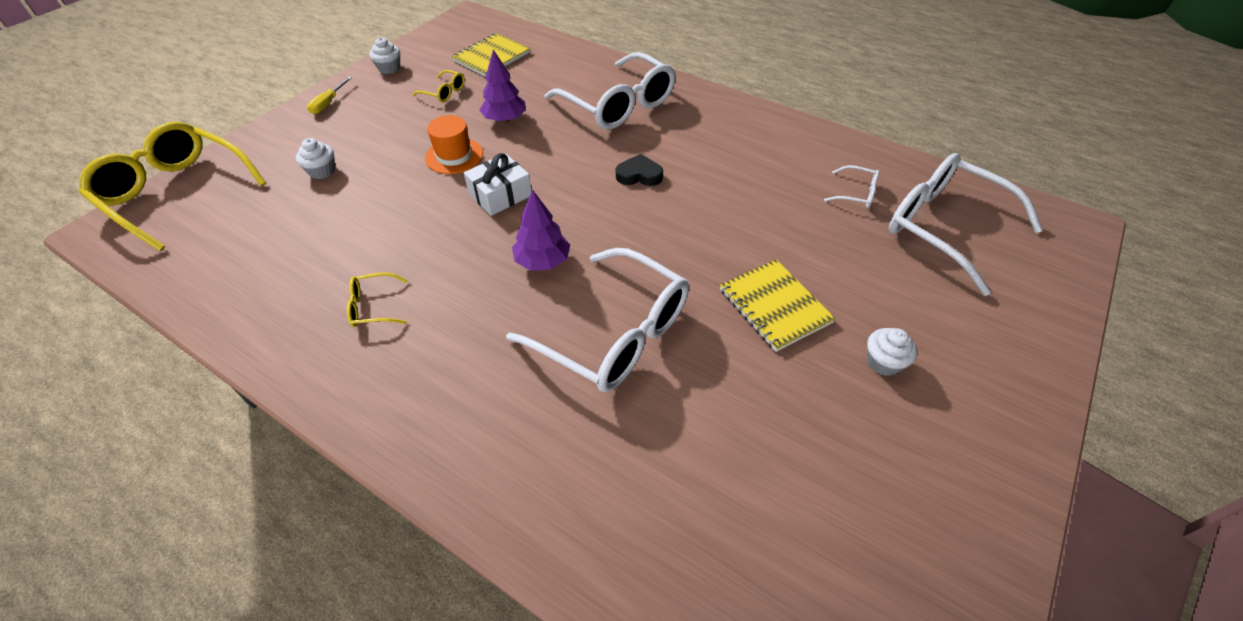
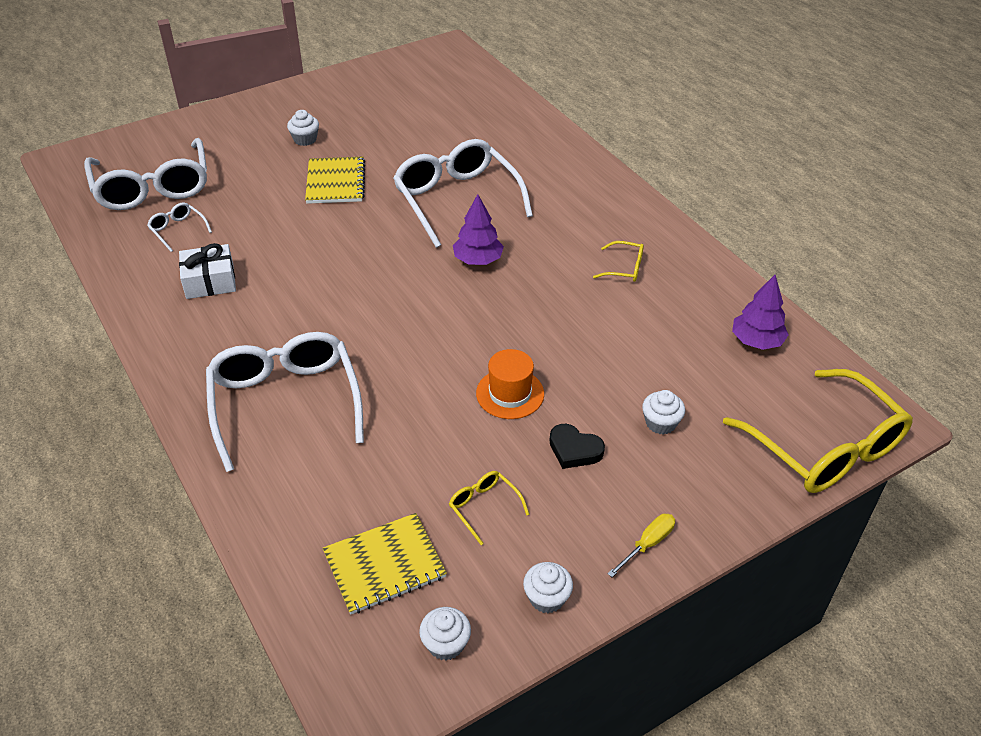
camera: 155 degrees left, 5 degrees down
(440, 41) = (446, 644): none -> white cupcake
(500, 195) = (483, 330): white gift -> white gift (210, 281)
(505, 119) = (429, 428): purple tree -> purple tree (756, 341)
(639, 175) = (340, 307): black heart -> black heart (574, 450)

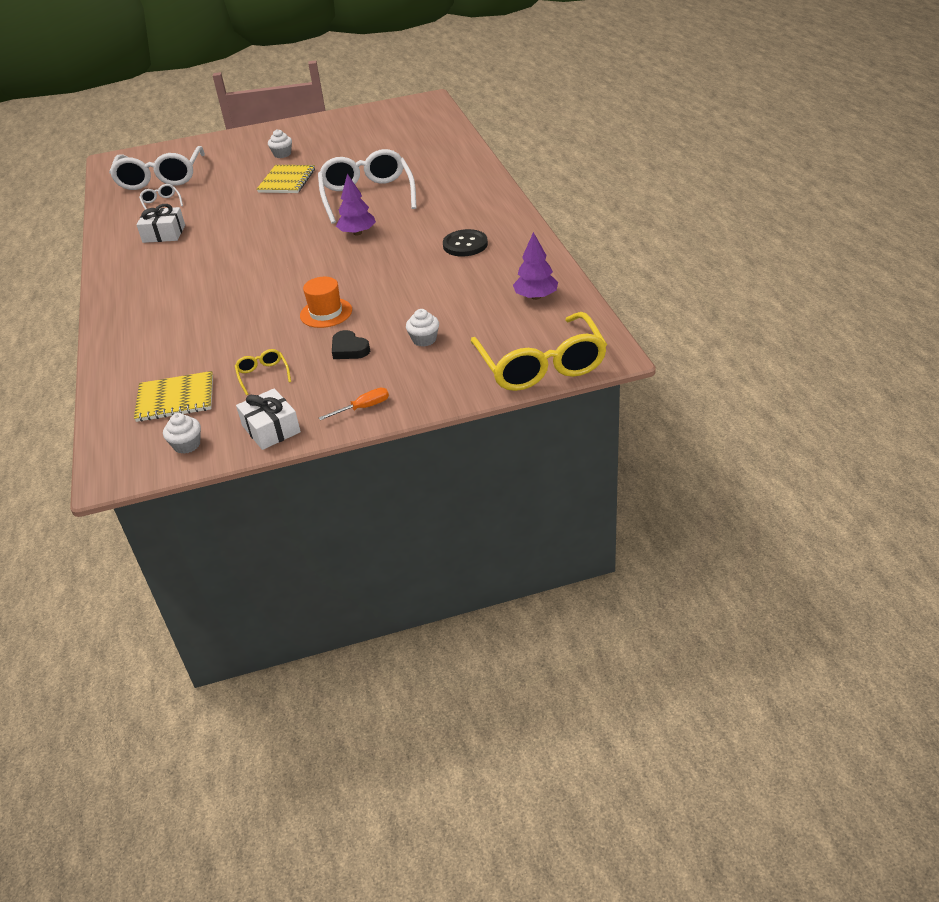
camera: 20 degrees right, 5 degrees down
(285, 402) = (169, 305): white glasses -> none
(546, 598) = (271, 429): white cupcake -> white gift
(625, 268) = (465, 245): yellow glasses -> black button
(647, 544) = (363, 408): yellow screwdriver -> orange screwdriver

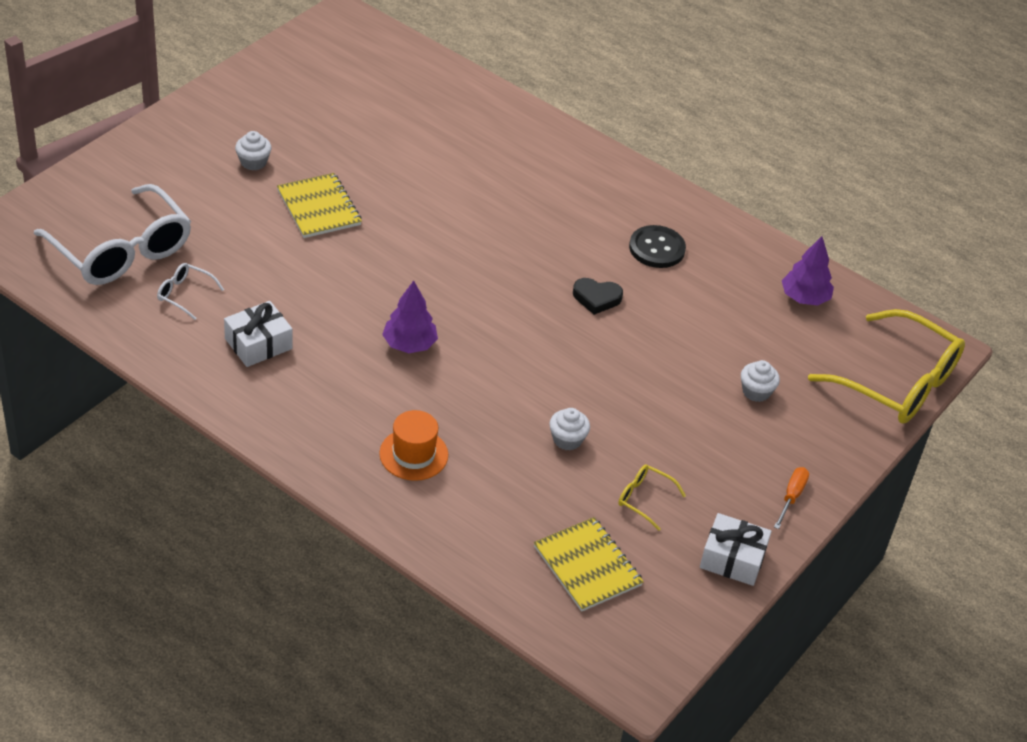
camera: 45 degrees left, 5 degrees up
(175, 399) = (587, 566): yellow notebook -> yellow notebook turned 75 degrees counterclockwise
(187, 445) = (671, 614): white cupcake -> white cupcake (567, 439)
(326, 313) = (614, 394): orange hat -> orange hat (413, 454)
(349, 349) = (695, 432): black heart -> black heart (596, 298)
(357, 233) = (514, 267): purple tree -> purple tree (409, 344)
(367, 195) = (456, 205): white glasses -> none

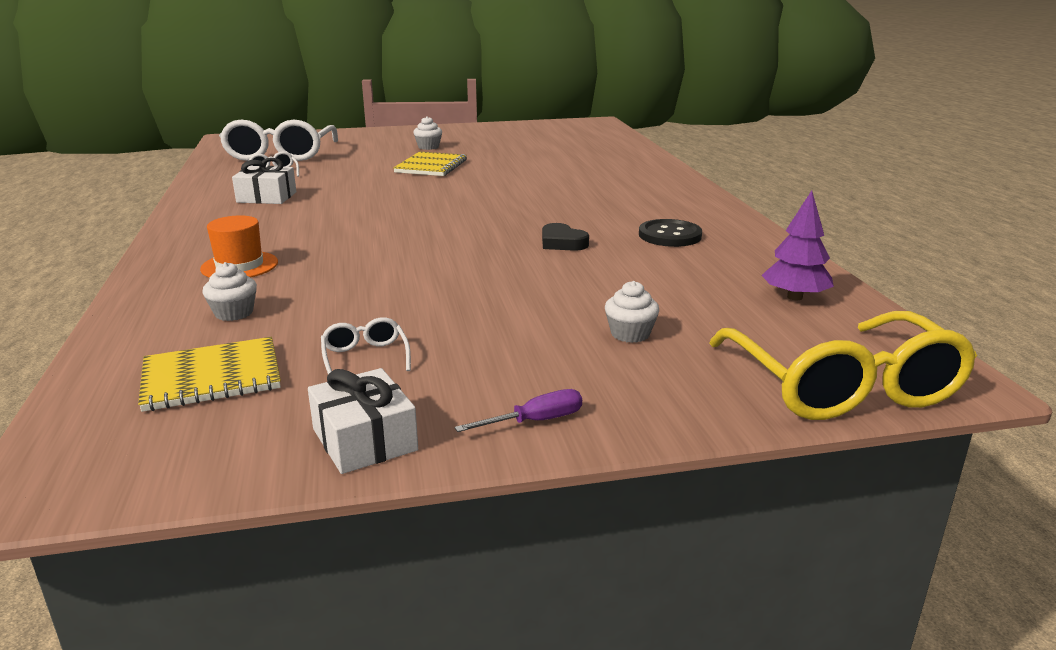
camera: 45 degrees right, 20 degrees down
(409, 344) = (362, 222): purple tree -> none
(567, 439) = (375, 299): white cupcake -> white cupcake (234, 313)
(587, 566) = (212, 377): yellow notebook -> yellow notebook turned 60 degrees clockwise
(644, 499) = (365, 357): yellow glasses -> white glasses
(791, 497) = (535, 421): orange screwdriver -> purple screwdriver

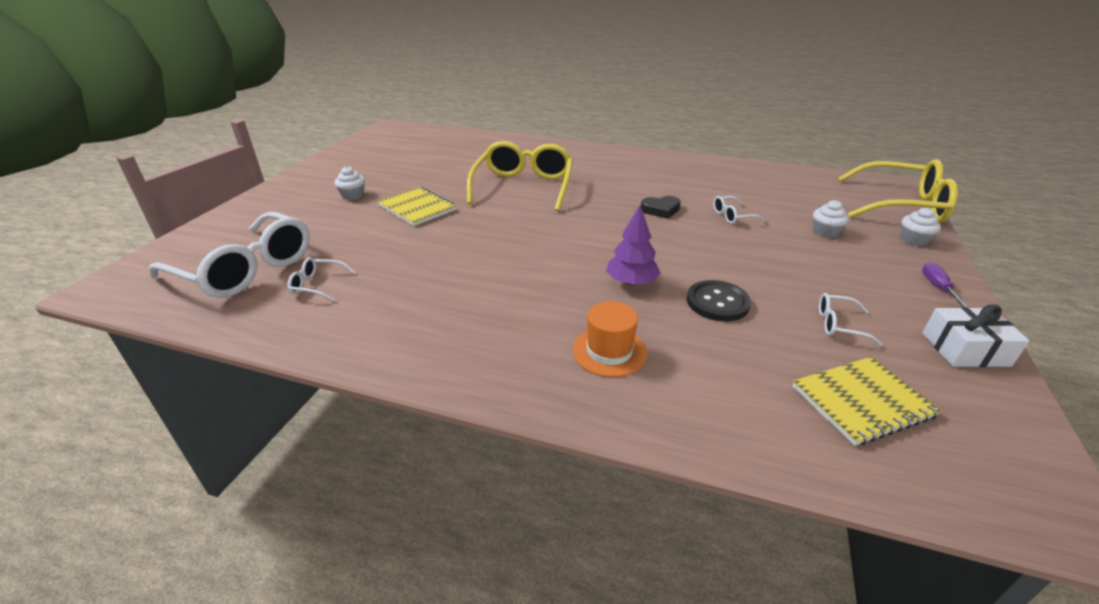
camera: 60 degrees left, 10 degrees up
(212, 377) = (862, 401): yellow notebook -> yellow notebook turned 60 degrees clockwise
(234, 313) = (729, 371): white cupcake -> white cupcake (913, 240)
(266, 197) = (405, 303): white gift -> none
(532, 185) = (523, 186): none -> yellow glasses
(599, 277) = (732, 216): none -> white glasses
(670, 235) = (673, 178): black button -> black button (717, 302)
(795, 297) = (789, 180): purple tree -> purple tree (631, 282)

